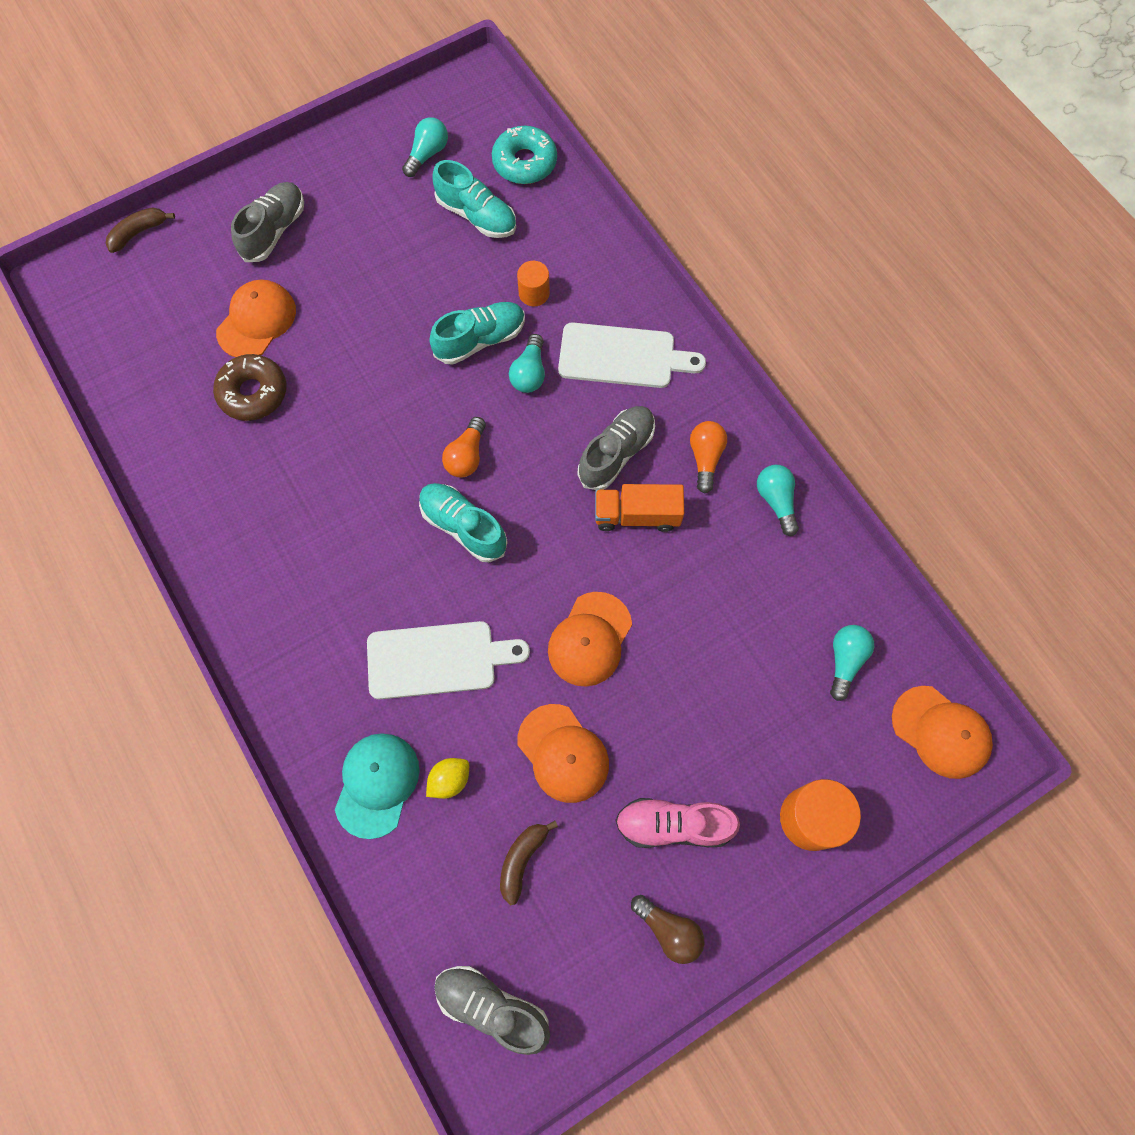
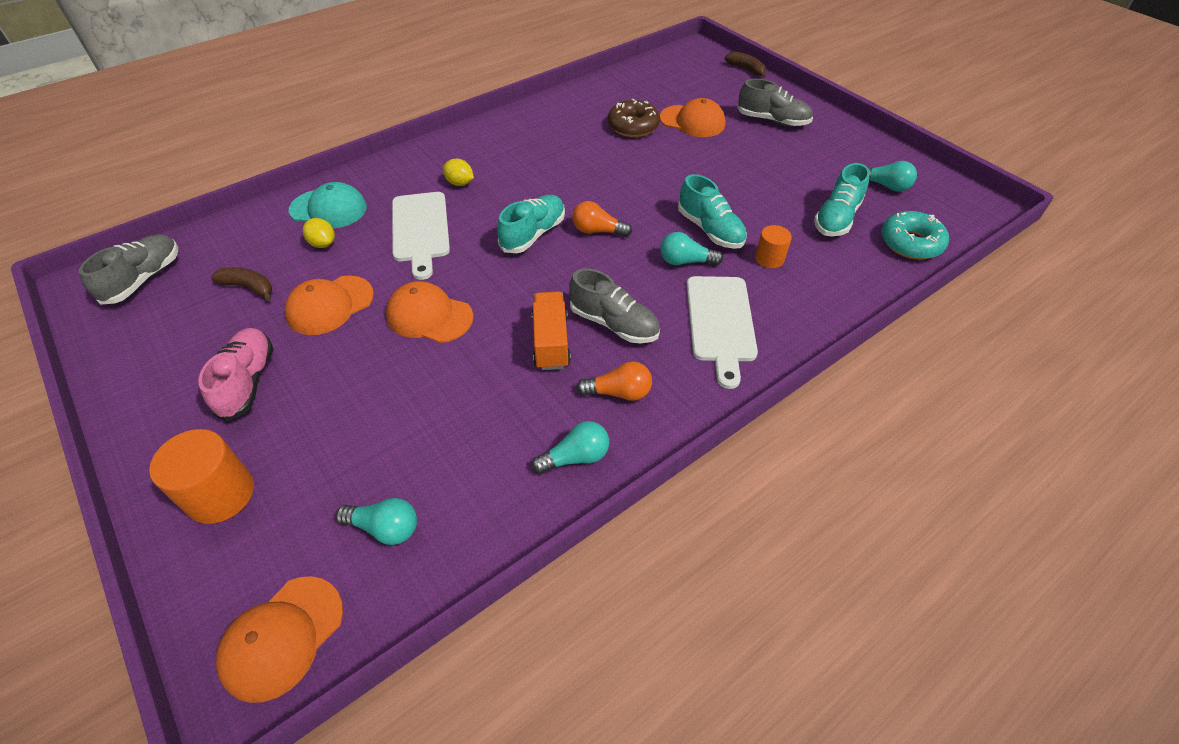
camera: 85 degrees right, 20 degrees down
(346, 615) = (460, 183): none -> yellow lemon
(669, 930) = (156, 382): brown light bulb -> none

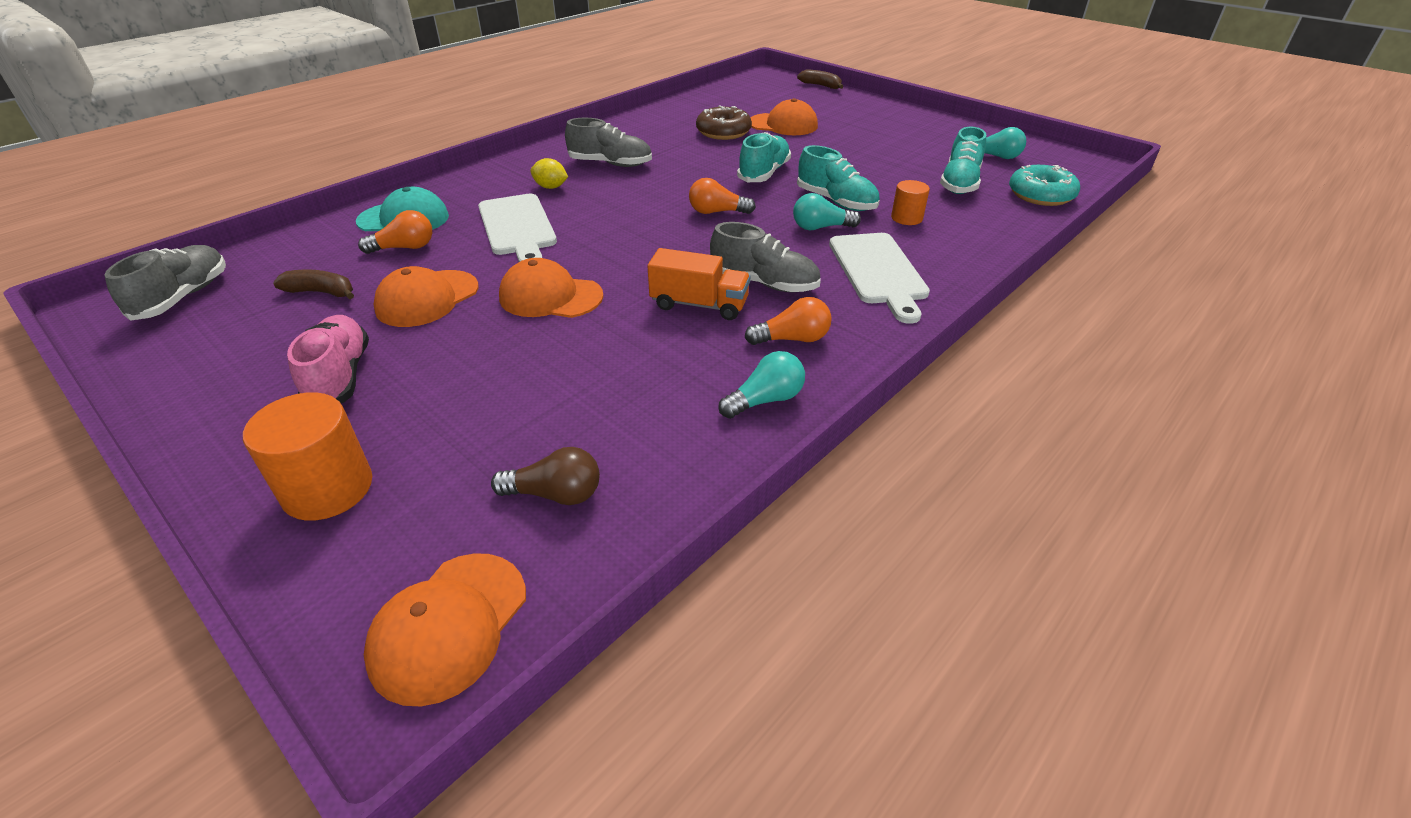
camera: 10 degrees left, 10 degrees down
(323, 244) = (404, 248): yellow lemon -> orange light bulb
(385, 528) = (555, 494): turquoise light bulb -> brown light bulb
(533, 234) = (647, 220): turquoise shoe -> turquoise shoe (764, 173)
(551, 342) = (699, 304): orange truck -> orange truck turned 120 degrees clockwise
(772, 120) = (863, 119): grey shoe -> grey shoe (610, 164)

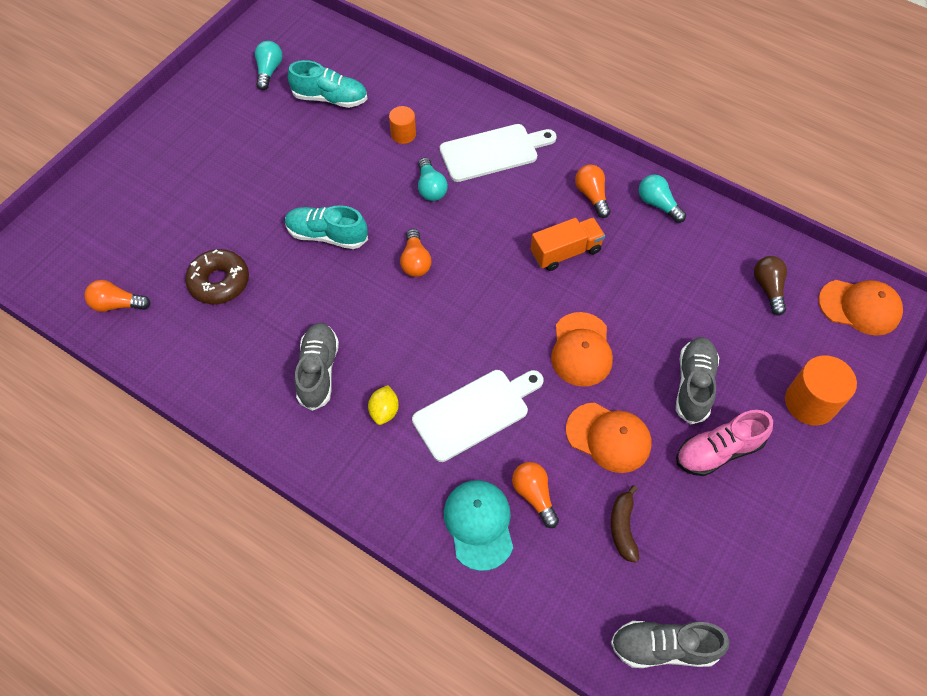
camera: 100 degrees left, 20 degrees up
(699, 304) = (565, 252): orange truck -> orange truck turned 60 degrees clockwise
(714, 102) = (117, 304): none -> orange light bulb
(764, 283) = (526, 217): grey shoe -> grey shoe (693, 385)
(783, 125) = (194, 230): orange cap -> none
(821, 86) = (60, 203): brown banana -> none
(836, 202) = (380, 179): turquoise shoe -> none
(1040, 195) = (347, 52): turquoise donut -> none

